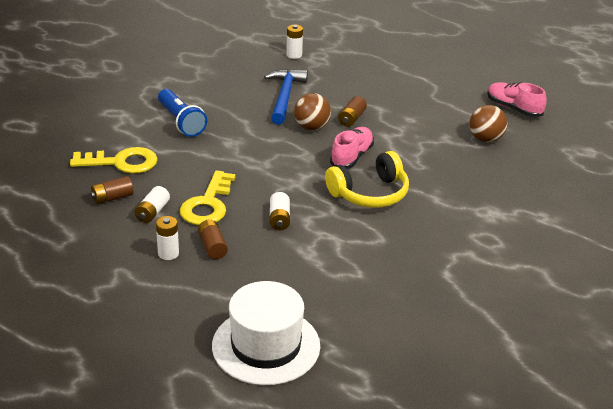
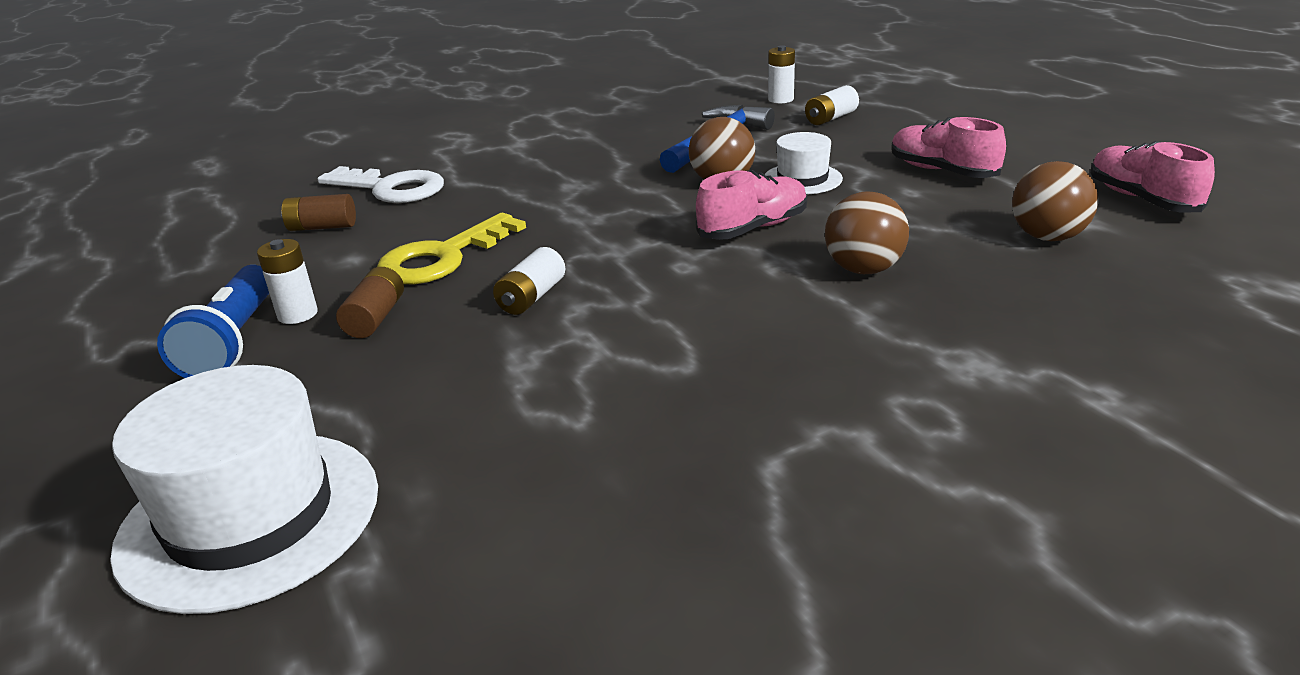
camera: 30 degrees right, 5 degrees down
(121, 162) = (391, 188): yellow key -> white key
(152, 212) = (351, 254): white battery -> white battery (831, 118)
(181, 122) = (530, 154): blue flashlight -> blue flashlight (233, 342)
(351, 118) = (802, 179): brown battery -> white hat
(370, 193) = (735, 286): yellow headphones -> none
(417, 102) = (942, 171): none -> pink shoe
(419, 172) = (863, 269): none -> brown ball

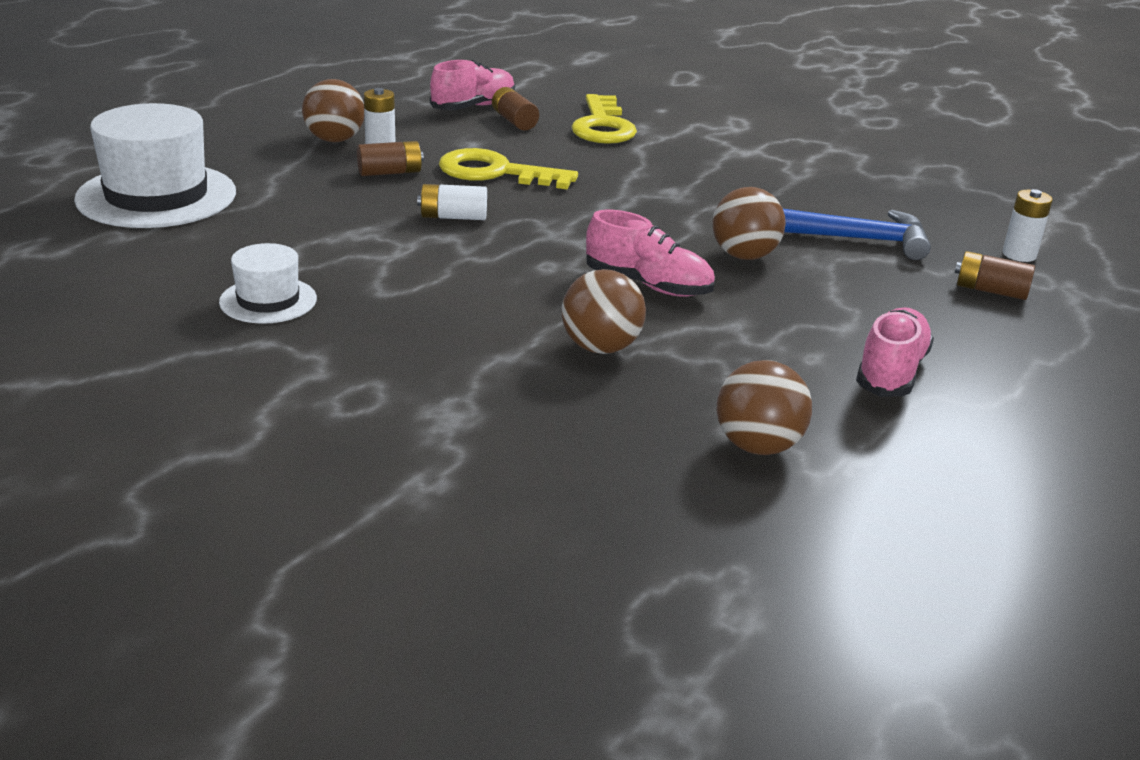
camera: 60 degrees right, 0 degrees up
(233, 342) = (335, 140): blue flashlight -> brown ball
(391, 188) = (602, 126): white key -> yellow key
(802, 179) = (790, 294): white hat -> white hat (268, 300)
(831, 118) = (990, 291): white battery -> brown battery
(1142, 199) = (930, 512): pink shoe -> pink shoe (473, 107)

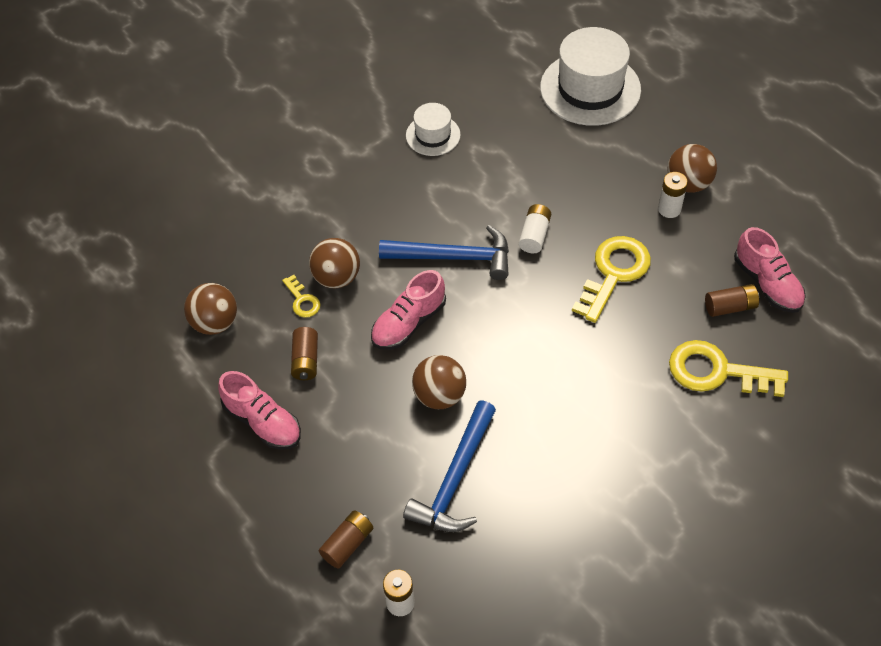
camera: 110 degrees right, 25 degrees up
(390, 172) = (619, 209): brown battery -> brown battery (306, 360)
(516, 264) = (454, 257): none -> blue hammer
(661, 371) = (302, 300): none -> yellow key

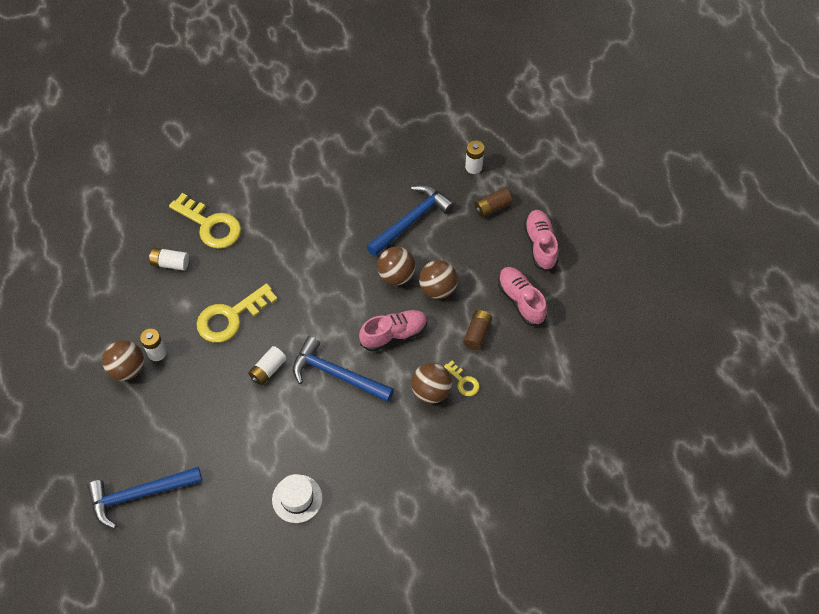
camera: 160 degrees left, 5 degrees up
(215, 323) = (534, 388): brown ball -> brown ball (437, 289)
(302, 300) = (463, 381): yellow key -> yellow key turned 150 degrees clockwise
(590, 88) = (139, 494): white hat -> blue hammer
(730, 307) = (170, 263): brown battery -> white battery
(767, 283) = (133, 270): pink shoe -> pink shoe (540, 245)

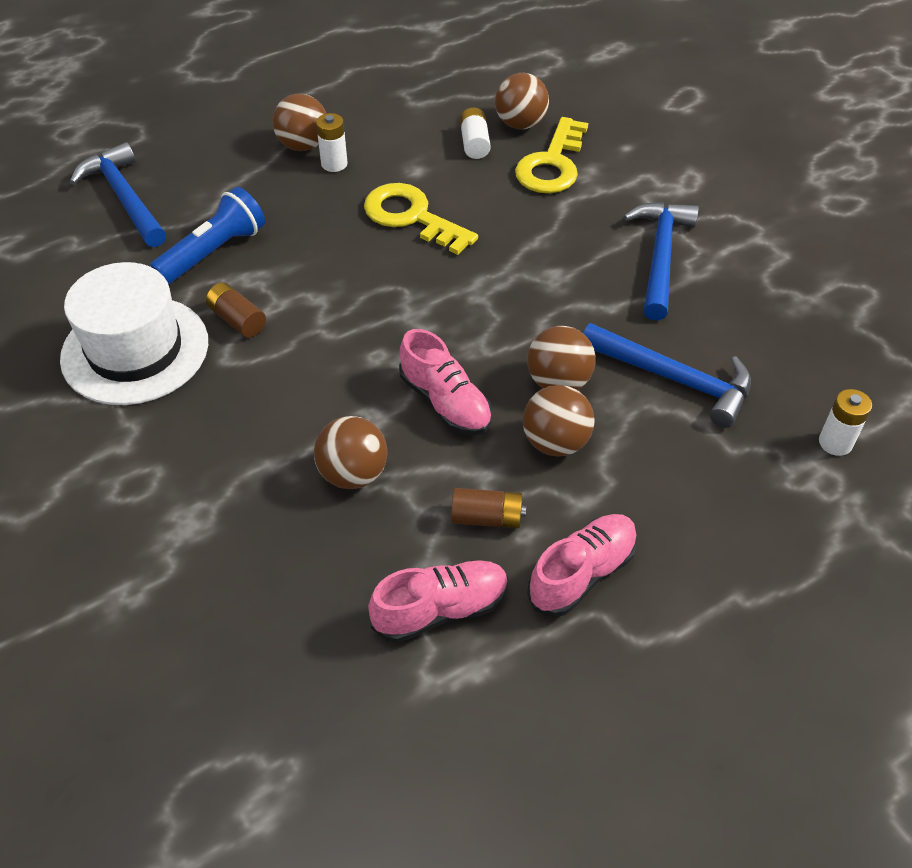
camera: 75 degrees right, 10 degrees down
(161, 231) = (520, 124): none -> brown ball
(221, 441) = (214, 252): none -> blue flashlight
(268, 370) = (338, 273): white battery -> none
(297, 498) = (135, 350): white hat -> white hat, size x1.88
(337, 374) = (352, 349): blue hammer -> blue hammer (660, 257)
(463, 381) = (384, 516): yellow key -> none
(492, 207) = (763, 488): brown battery -> brown battery (237, 320)
(540, 245) = (721, 583): pink shoe -> pink shoe (440, 610)

